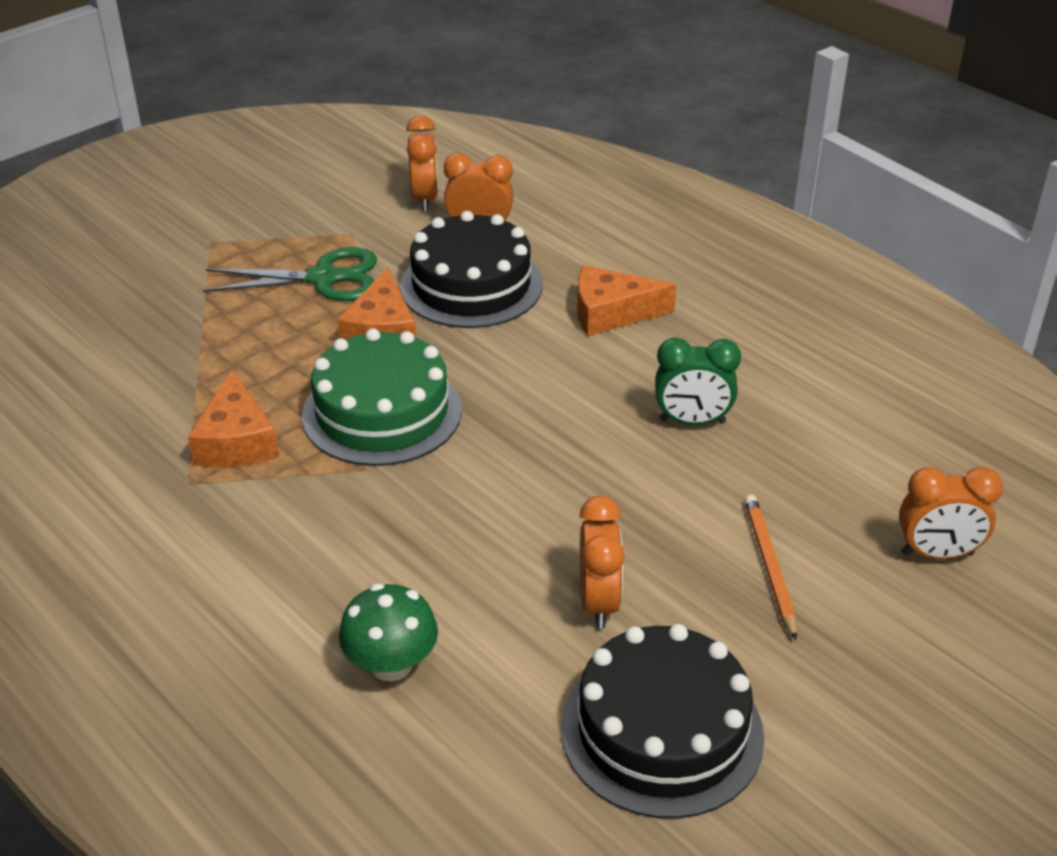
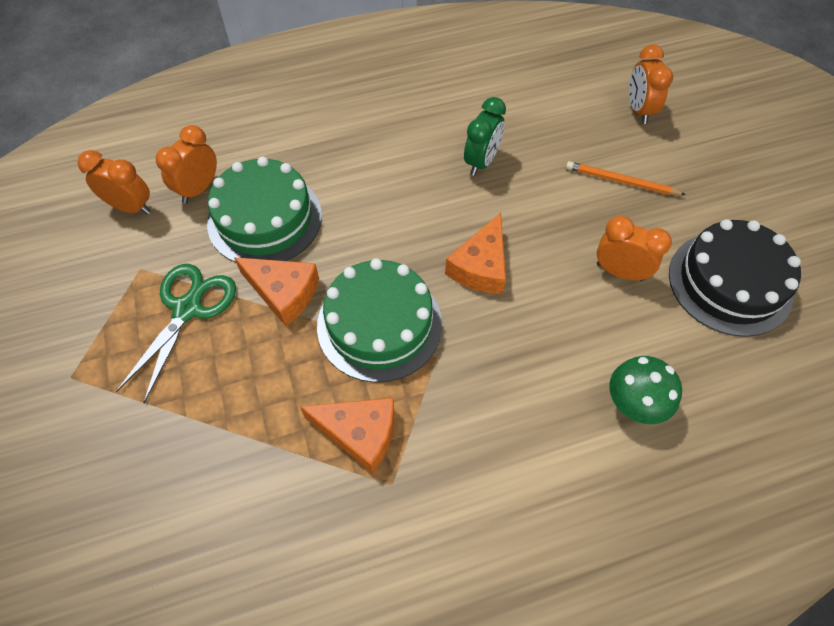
camera: 65 degrees left, 20 degrees up
(471, 285) = (265, 219): black cake -> green cake
(611, 313) = (349, 156): orange cheese -> orange cheese (481, 266)
(937, 553) = (639, 110): orange clock -> orange clock turned 150 degrees clockwise

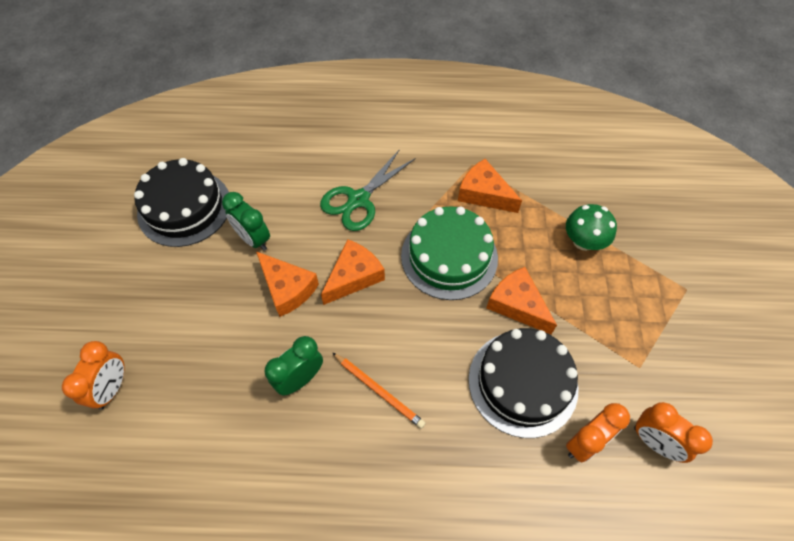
camera: 160 degrees left, 0 degrees up
(188, 308) = (597, 316): green scissors -> green scissors (358, 200)
(265, 219) = (523, 383): green cake -> black cake
(545, 232) = (287, 288): none -> orange cheese
(620, 272) = (254, 239): orange clock -> green clock
(621, 181) = (193, 314): orange pencil -> orange pencil (379, 390)
(634, 403) = (306, 160): green mushroom -> green mushroom (583, 241)

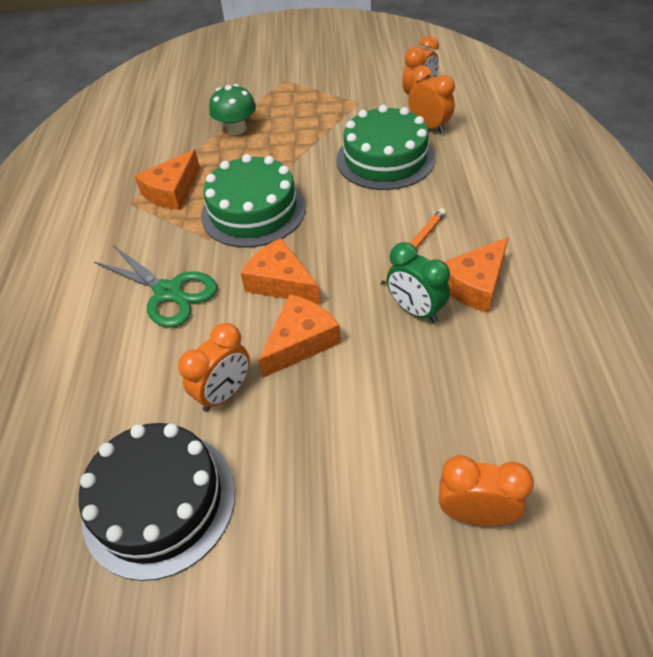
camera: 90 degrees left, 10 degrees down
(254, 239) = (224, 393): green clock -> orange clock
(517, 304) = (307, 164): orange cheese -> orange cheese (474, 284)
(523, 383) = (385, 159): black cake -> green cake

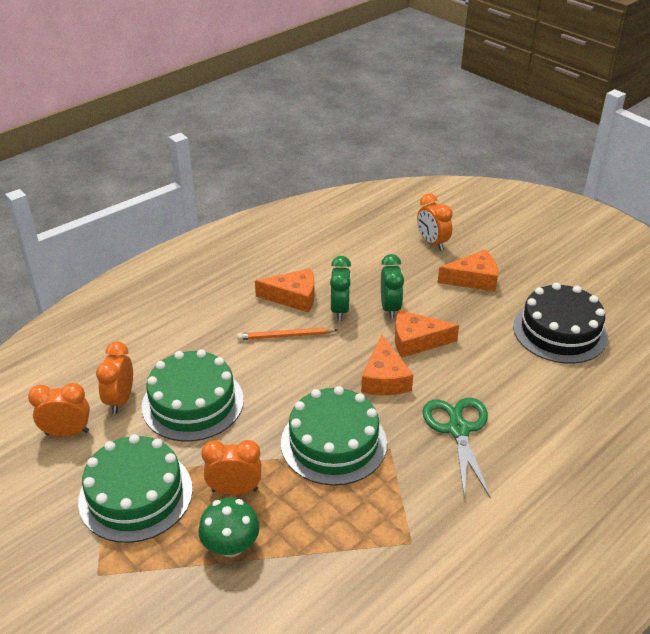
camera: 135 degrees left, 10 degrees down
(172, 191) = (366, 519): orange cheese -> orange cheese (473, 279)
(224, 393) = (484, 349): orange clock -> orange clock (234, 490)
(325, 107) = (136, 495): none -> green cake
(376, 356) = (390, 308): none -> green clock

